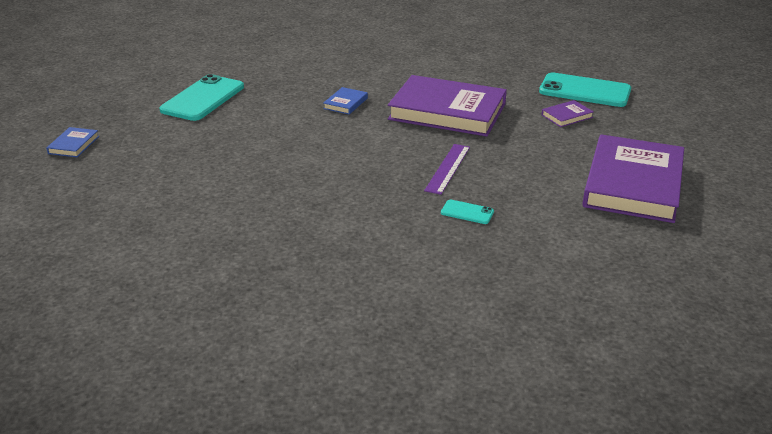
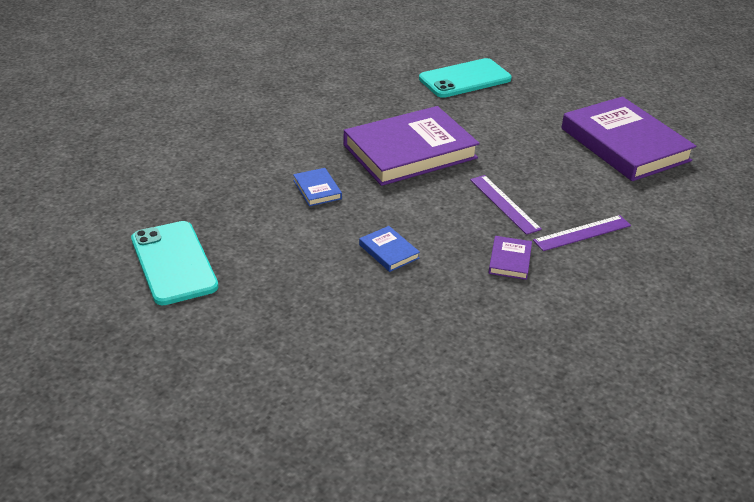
camera: 50 degrees left, 5 degrees up
(74, 145) = (144, 401): blue book -> blue book (389, 251)
(467, 212) = (582, 233): turquoise phone -> purple ruler
(567, 116) = (493, 109): purple book -> purple book (510, 260)

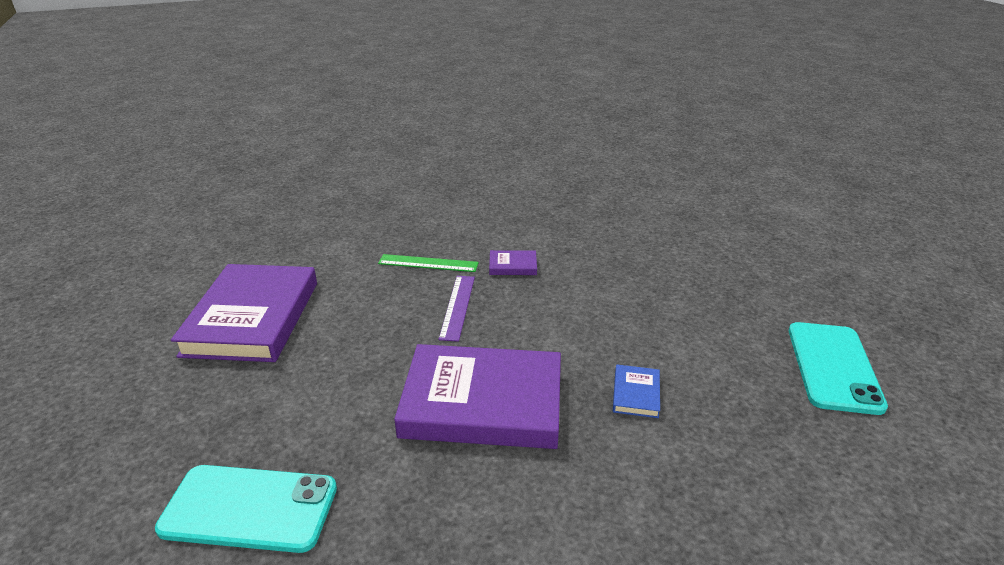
camera: 145 degrees left, 5 degrees down
(389, 251) = (608, 305): blue book -> none
(510, 260) = (513, 265): purple book -> purple book turned 45 degrees clockwise
(582, 233) = (428, 263): purple ruler -> green ruler

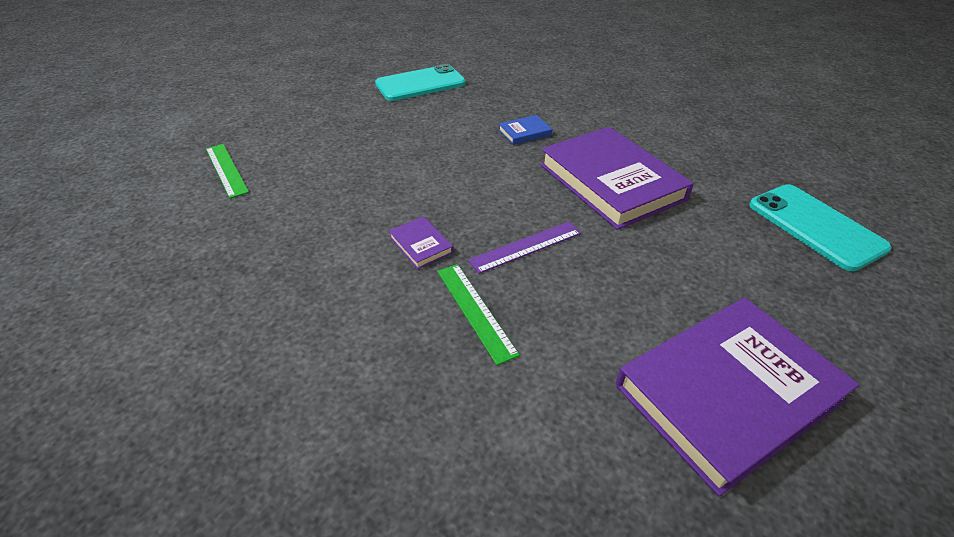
camera: 125 degrees left, 10 degrees up
(694, 218) = (226, 170): none -> green ruler

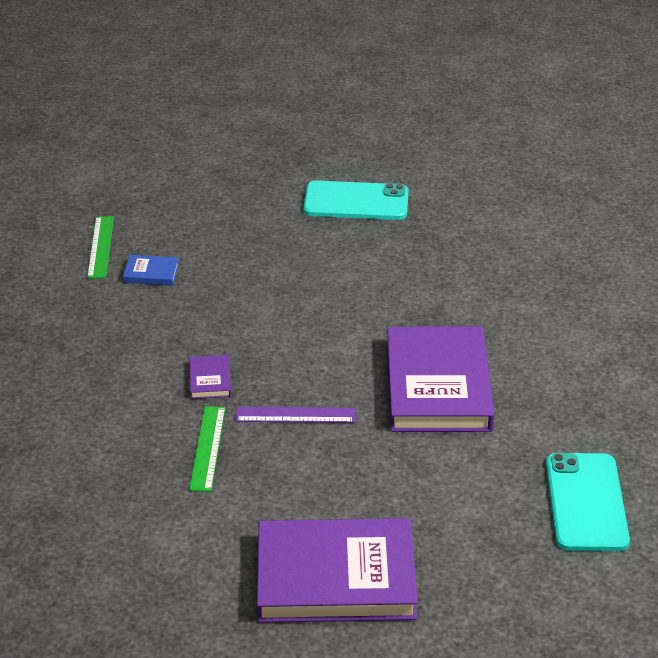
camera: 30 degrees right, 5 degrees down
(524, 132) = (409, 302): blue book -> blue book (151, 273)

